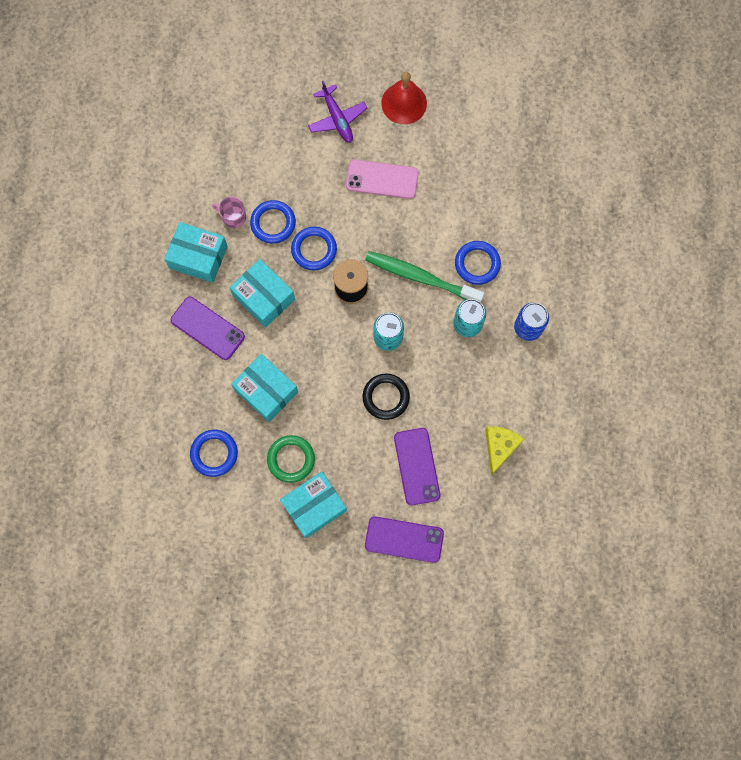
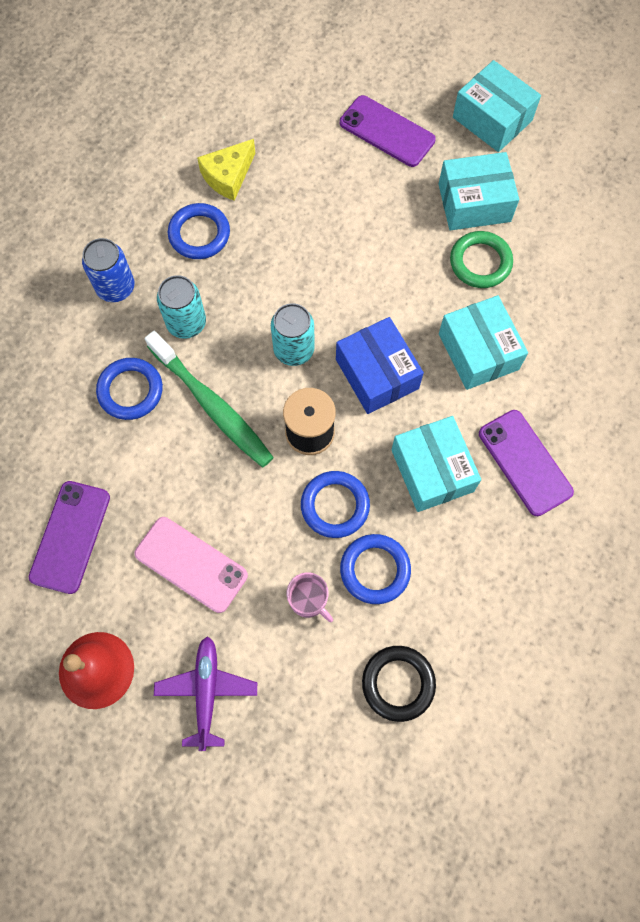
camera: 155 degrees left, 5 degrees down
(198, 257) = (501, 568): turquoise box -> turquoise box (492, 119)
(214, 453) = (573, 307): blue ring -> blue ring (199, 234)
(233, 217) = (428, 605): pink mug -> pink mug (309, 600)
(326, 345) = (377, 374): none -> blue box
(386, 397) = (332, 282): black ring -> black ring (398, 683)
(417, 466) = (334, 195): purple phone -> purple phone (70, 536)

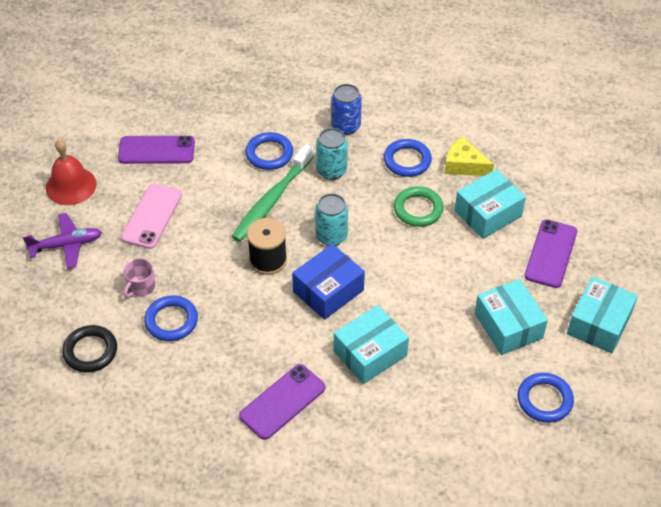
camera: 75 degrees right, 20 degrees down
(335, 505) = (214, 287): blue ring -> blue ring (544, 400)
(432, 470) = (258, 341): turquoise box -> turquoise box (488, 213)
(480, 262) = (452, 340): green ring -> green ring (418, 209)

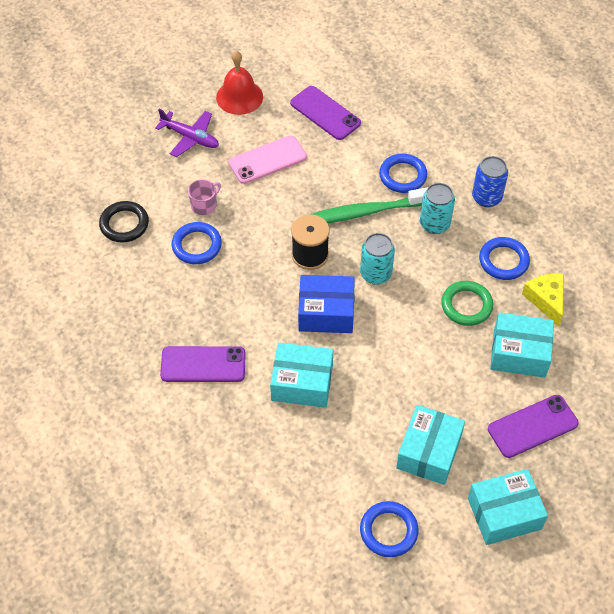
camera: 45 degrees right, 5 degrees up
(141, 286) = (204, 205): pink mug -> pink mug turned 150 degrees clockwise

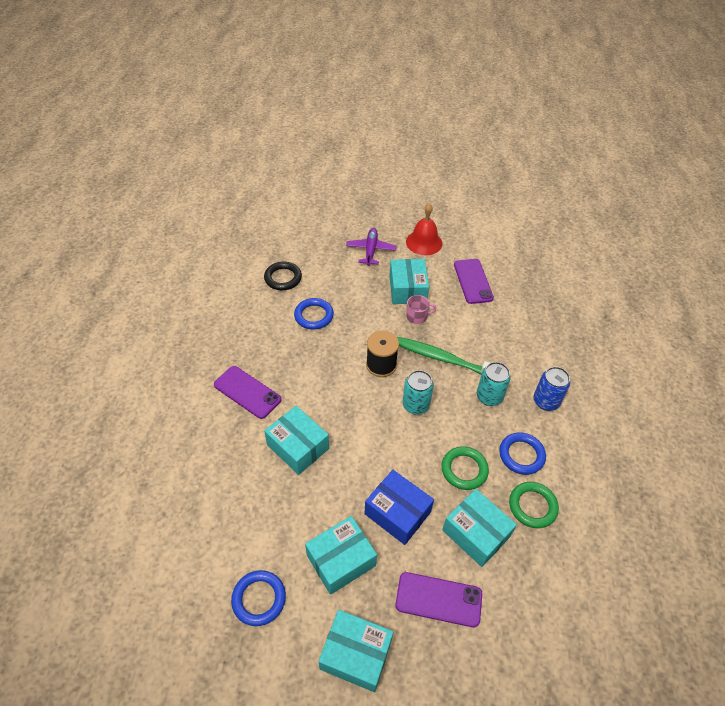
camera: 35 degrees right, 5 degrees down
(190, 137) = (370, 250): purple plane -> purple plane turned 150 degrees counterclockwise
(204, 205) = (341, 294): pink mug -> pink mug (417, 316)
(267, 160) = (407, 289): pink phone -> turquoise box
(326, 312) = (357, 409): blue box -> blue box (397, 513)
(403, 176) = (493, 350): blue ring -> none
(546, 300) = (532, 506): yellow cheese -> green ring

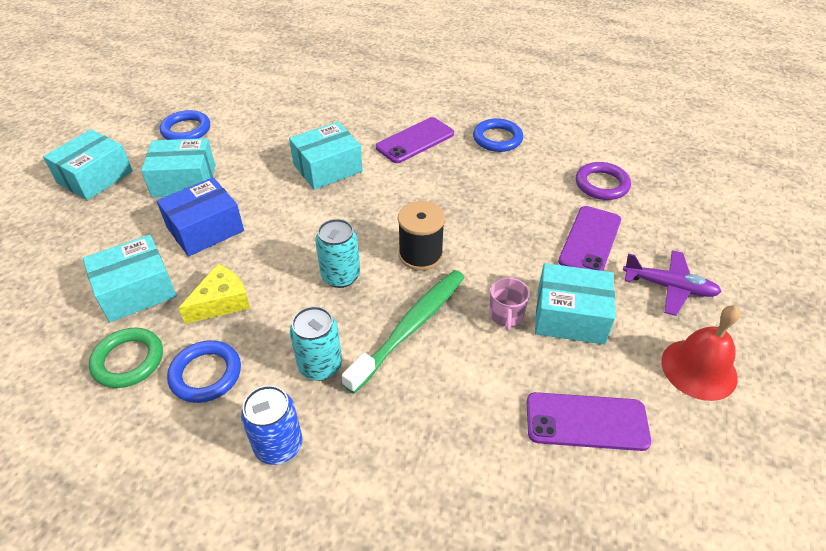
camera: 105 degrees right, 5 degrees down
(283, 278) = (601, 184): black ring -> purple ring
(314, 316) = (525, 204): blue ring -> blue ring (497, 139)
(341, 560) = (184, 181): turquoise box -> turquoise box turned 75 degrees counterclockwise
(438, 599) = (94, 241): purple phone -> purple phone (590, 240)
(464, 469) = (221, 302): green ring -> yellow cheese

